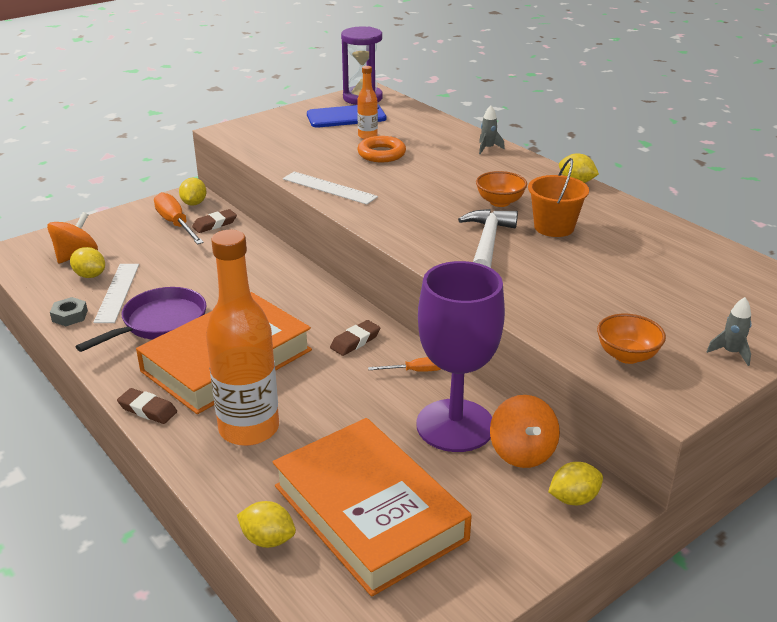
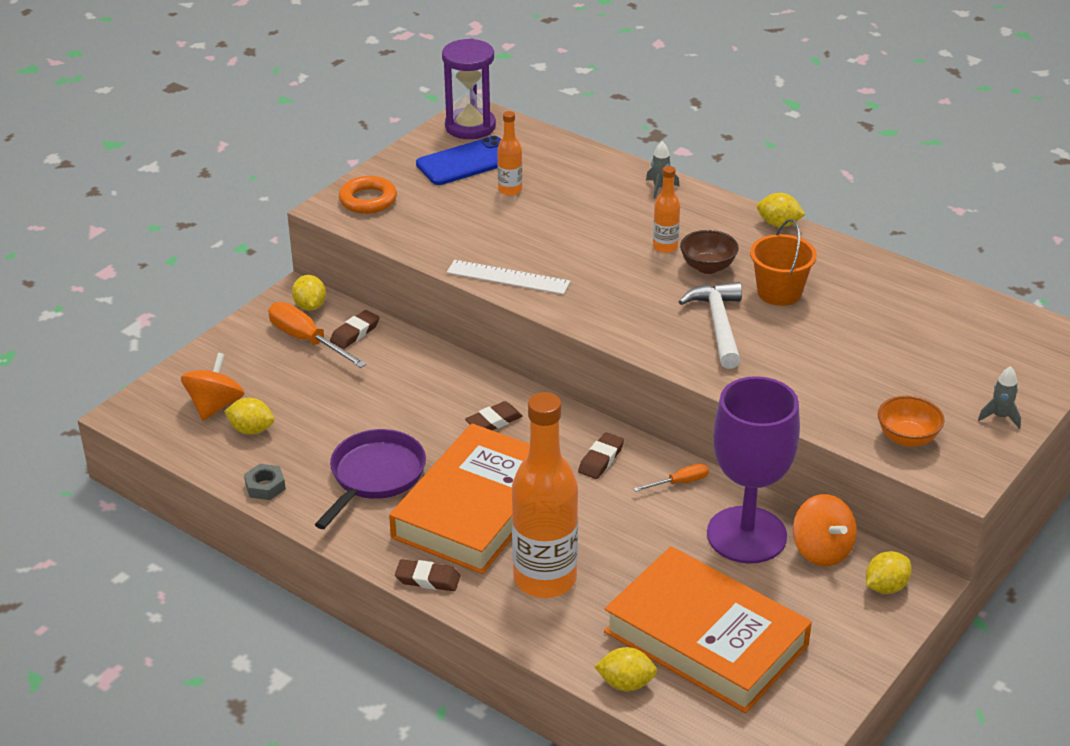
camera: 15 degrees left, 5 degrees up
(117, 292) = (299, 446): white ruler -> none
(282, 299) = (494, 421): none -> brown eraser
(381, 154) = (541, 216): orange ring -> orange ring (368, 200)
(471, 185) = (665, 247): none -> orange bottle
(500, 202) = (708, 267): orange bowl -> brown bowl

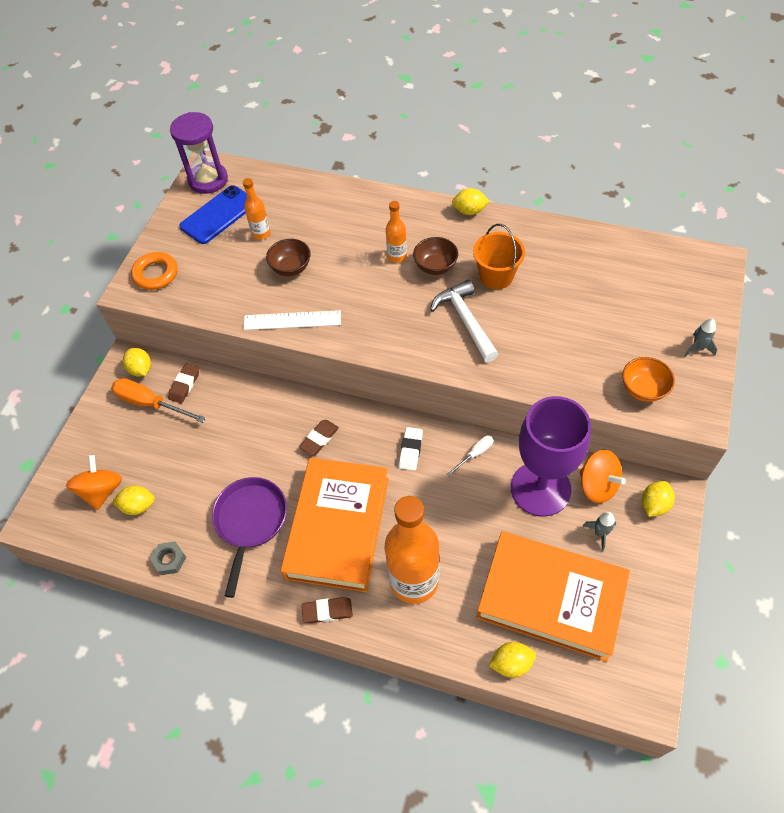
camera: 15 degrees left, 20 degrees up
(530, 229) = (291, 268): none -> brown bowl
(601, 459) = (410, 450): brown eraser -> white eraser
(660, 188) = (371, 201): grey rocket -> grey rocket (600, 533)
(680, 482) = (475, 454): orange screwdriver -> white screwdriver

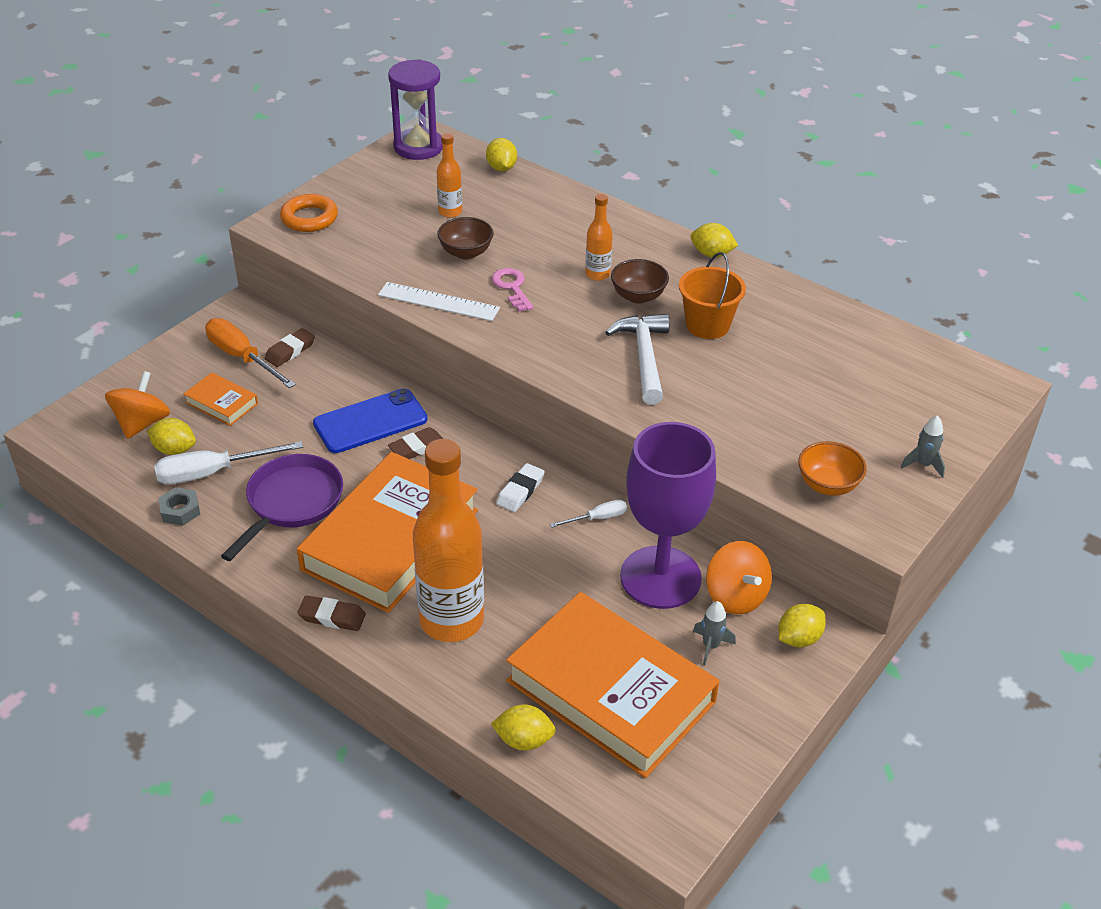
camera: 15 degrees right, 15 degrees down
(141, 369) = (249, 322): yellow lemon -> yellow lemon (501, 168)
(154, 451) = (221, 403): none -> orange book
(178, 516) = (212, 472): none -> white screwdriver
(218, 215) = (411, 182): blue phone -> blue phone (370, 422)
(340, 289) = (512, 287): none -> pink key

